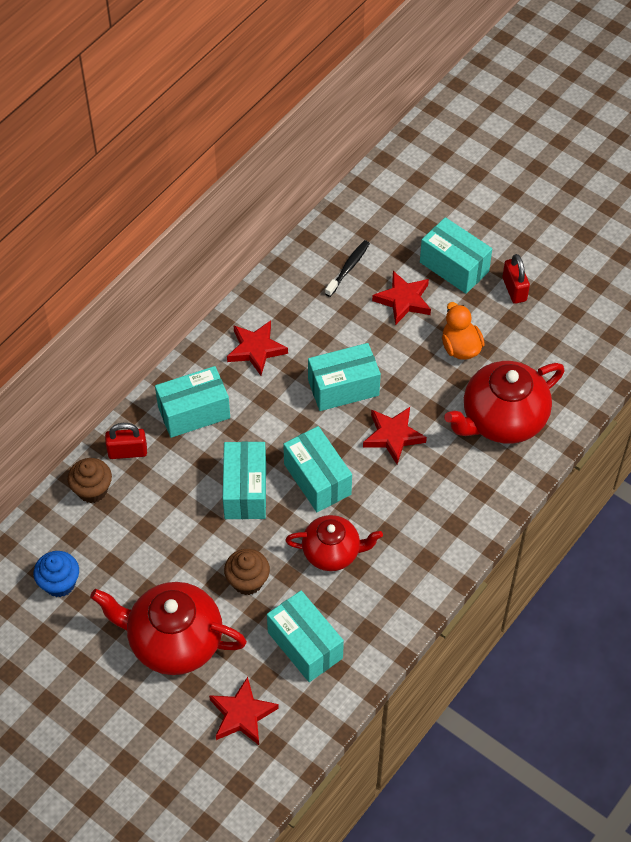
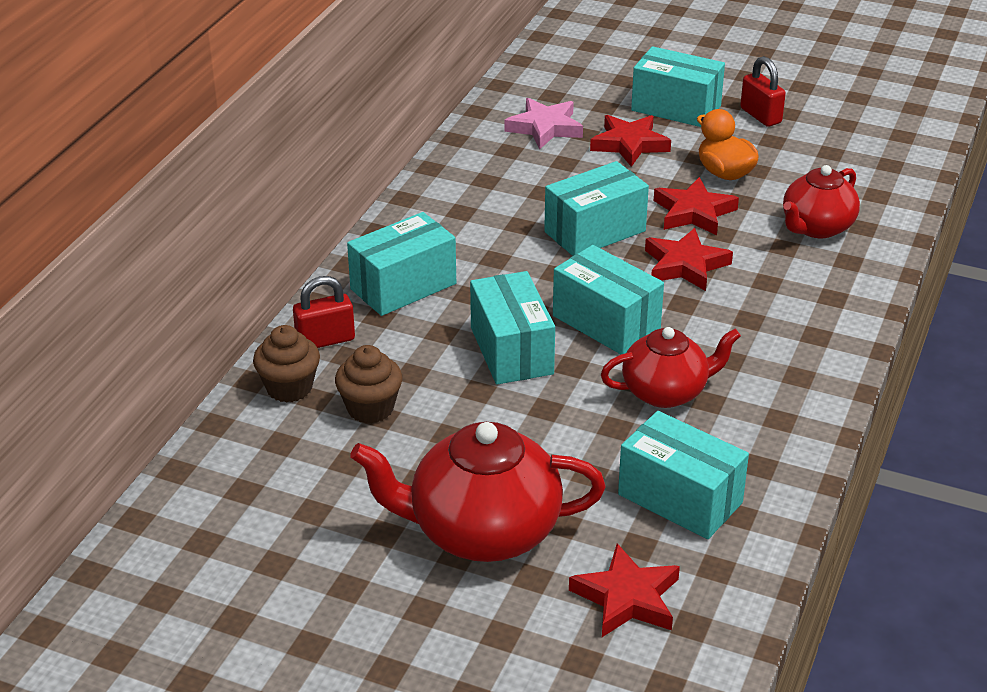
camera: 15 degrees left, 20 degrees down
(59, 583) = (278, 498): blue cupcake -> none
(247, 581) = (561, 444): brown cupcake -> brown cupcake (370, 408)
(256, 349) = (460, 215): red star -> red star (693, 212)
(348, 268) = (545, 128): black toothbrush -> pink star
(502, 419) = (816, 227): red teapot -> red teapot, size x0.63

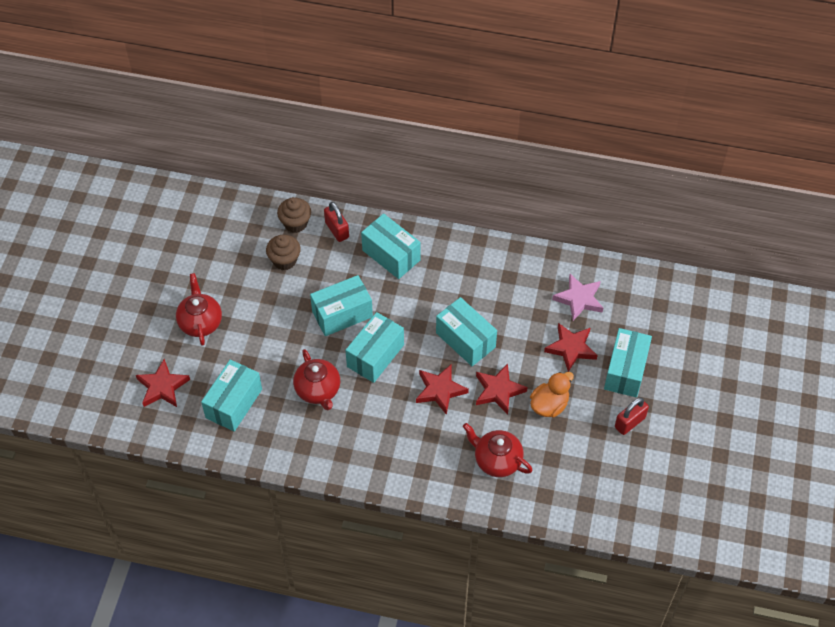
camera: 80 degrees right, 20 degrees up
(482, 532) = (200, 322): red teapot -> red teapot, size x0.63

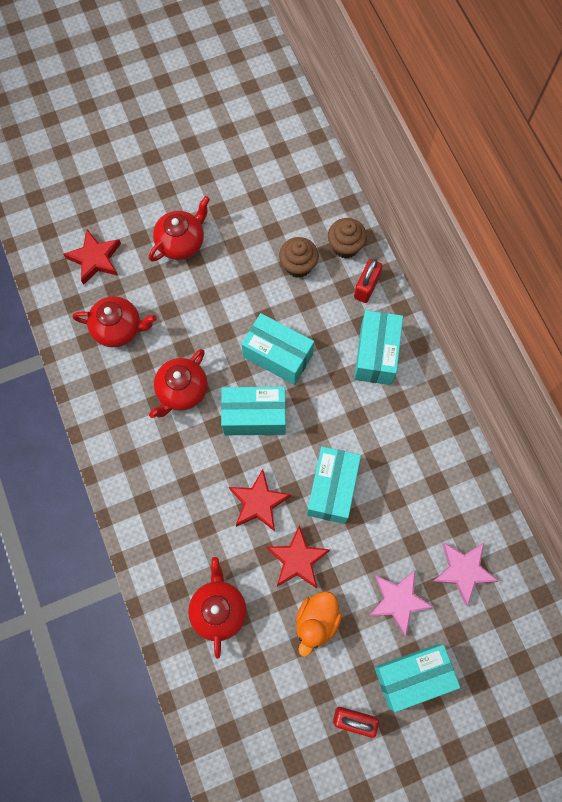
camera: 55 degrees right, 15 degrees up
(234, 403) = (118, 328): turquoise box -> red teapot
(549, 405) = (316, 621): orange duck -> orange duck turned 105 degrees clockwise
(571, 348) = (398, 601): red star -> pink star

